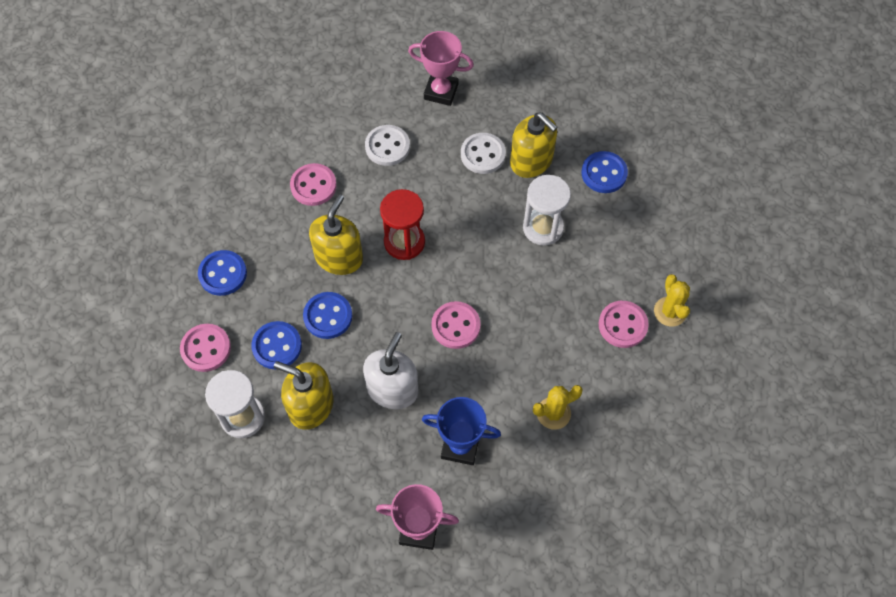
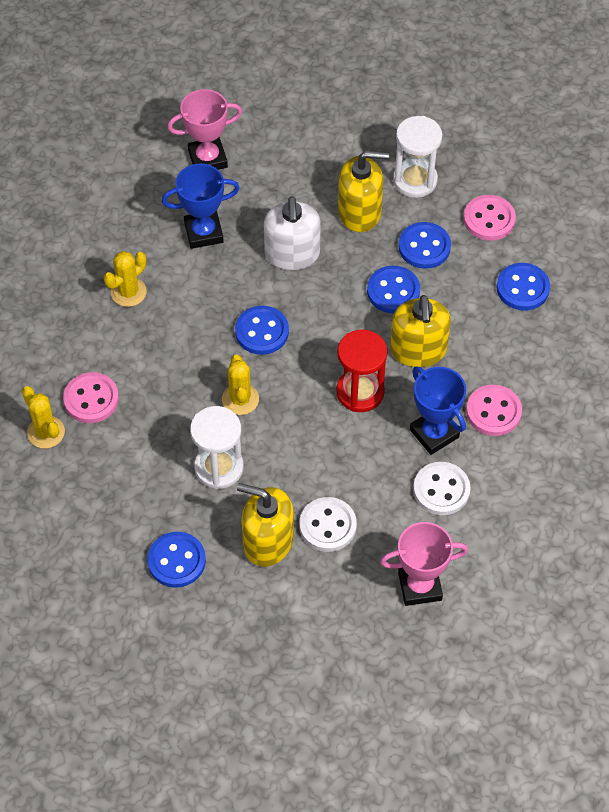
camera: 155 degrees right, 5 degrees down
(367, 188) = (434, 433): none -> blue trophy
(455, 326) = (262, 332): pink button -> blue button
(501, 275) = (240, 399): none -> yellow cactus

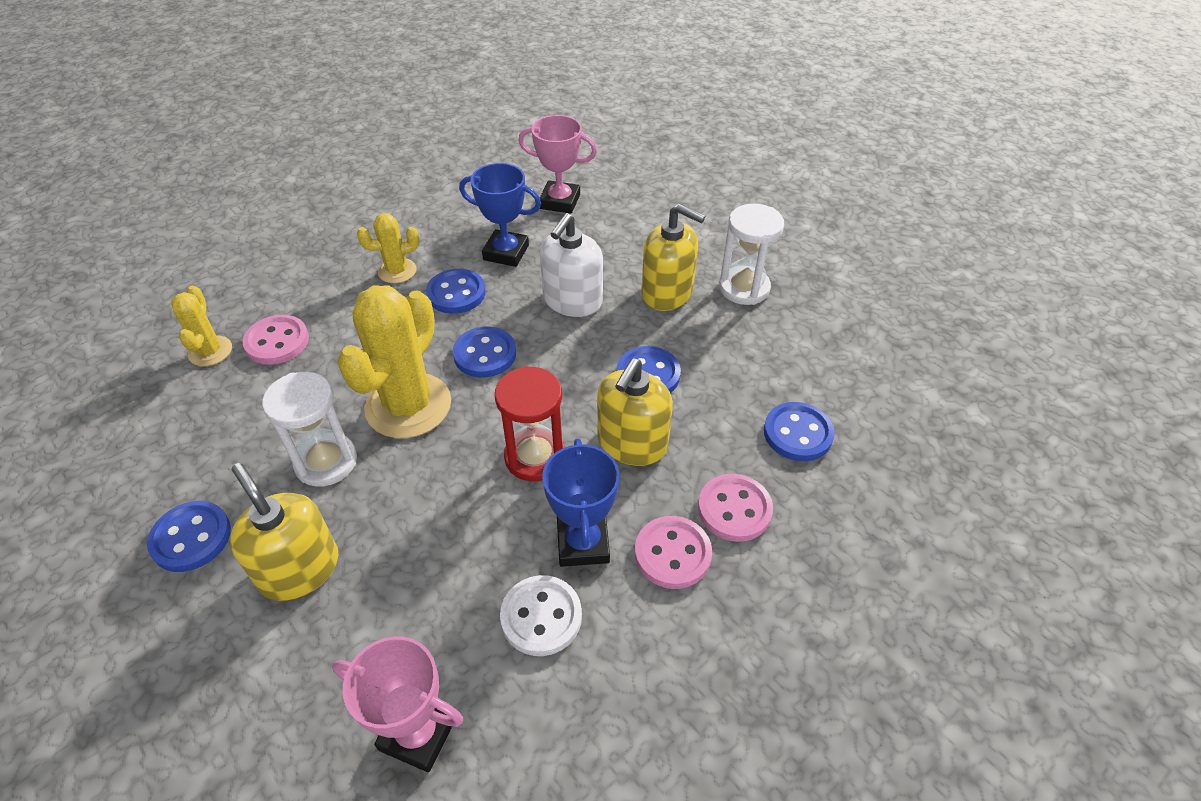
camera: 30 degrees right, 10 degrees down
(240, 399) = (408, 406): yellow cactus -> yellow cactus, size x1.91
(327, 526) = (377, 587): white button -> none
(424, 247) = (712, 348): blue button -> blue button (456, 293)
(489, 219) = (801, 351): pink button -> pink button (734, 509)

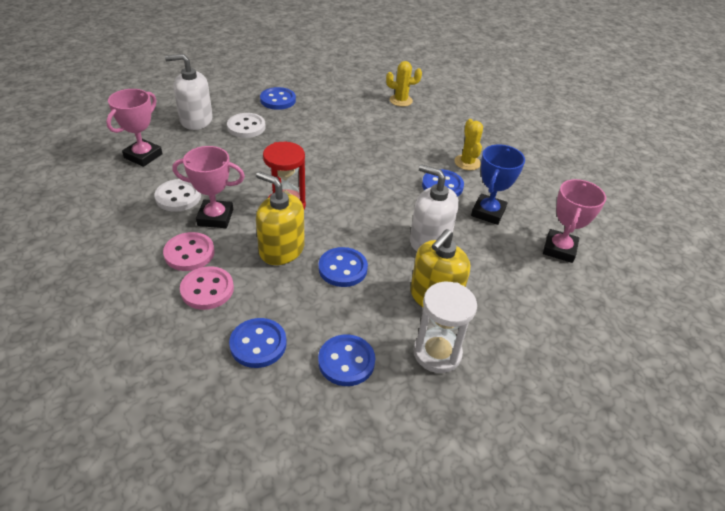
camera: 95 degrees right, 5 degrees down
(270, 674) = (196, 120): none -> white soap dispenser
(277, 342) = (405, 120): pink button -> none
(299, 569) = (246, 127): yellow soap dispenser -> white button
(326, 462) = (310, 134): white hourglass -> none
(408, 406) = (342, 162): yellow cactus -> none
(485, 354) = (380, 194): blue button -> blue button (346, 361)
(583, 543) = (215, 217): blue trophy -> pink trophy

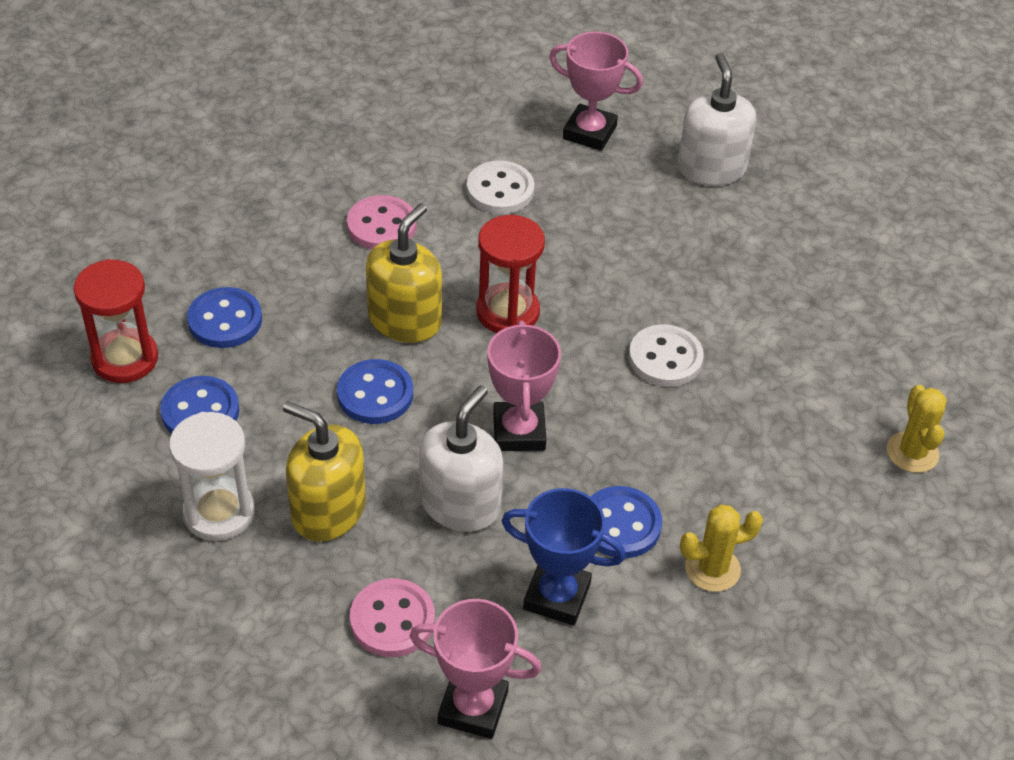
camera: 85 degrees right, 5 degrees up
(207, 289) = (315, 256): pink button -> pink button (392, 620)
(215, 217) = (462, 237): pink trophy -> pink trophy (519, 431)
(246, 127) = (715, 232): white button -> white button (665, 358)
(278, 100) = (824, 260): blue button -> none
(284, 411) = (125, 359): none -> red hourglass

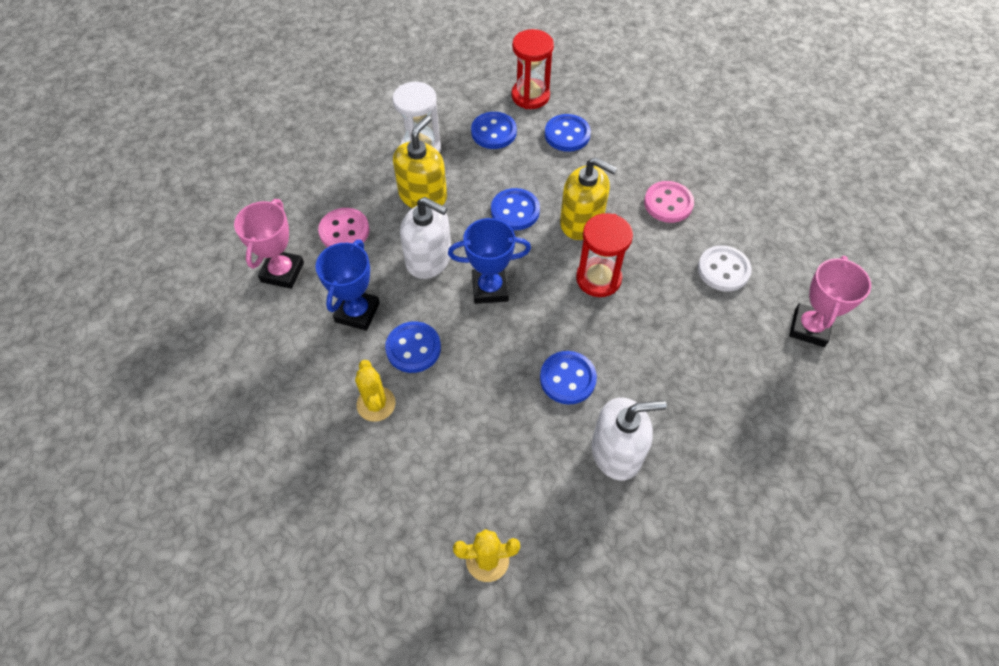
camera: 90 degrees right, 10 degrees up
(519, 431) = (490, 288): pink trophy -> blue trophy
(665, 358) = (567, 379): white button -> blue button
(711, 168) = (793, 419): white soap dispenser -> white soap dispenser (616, 452)

